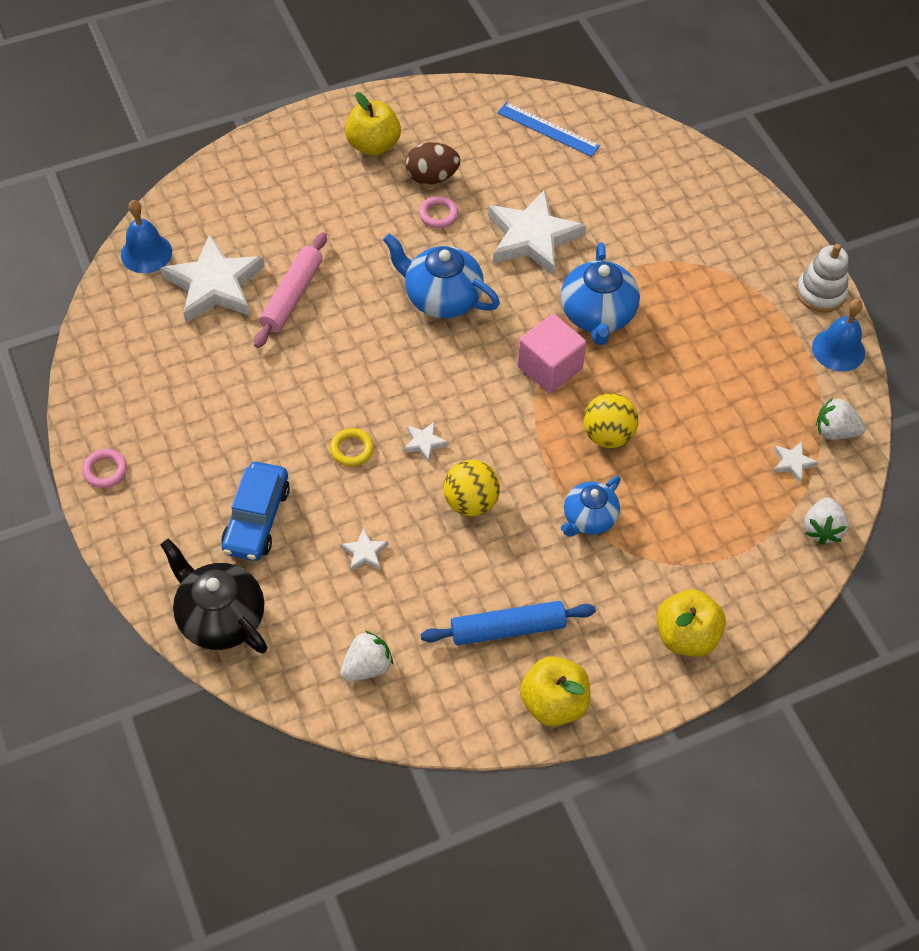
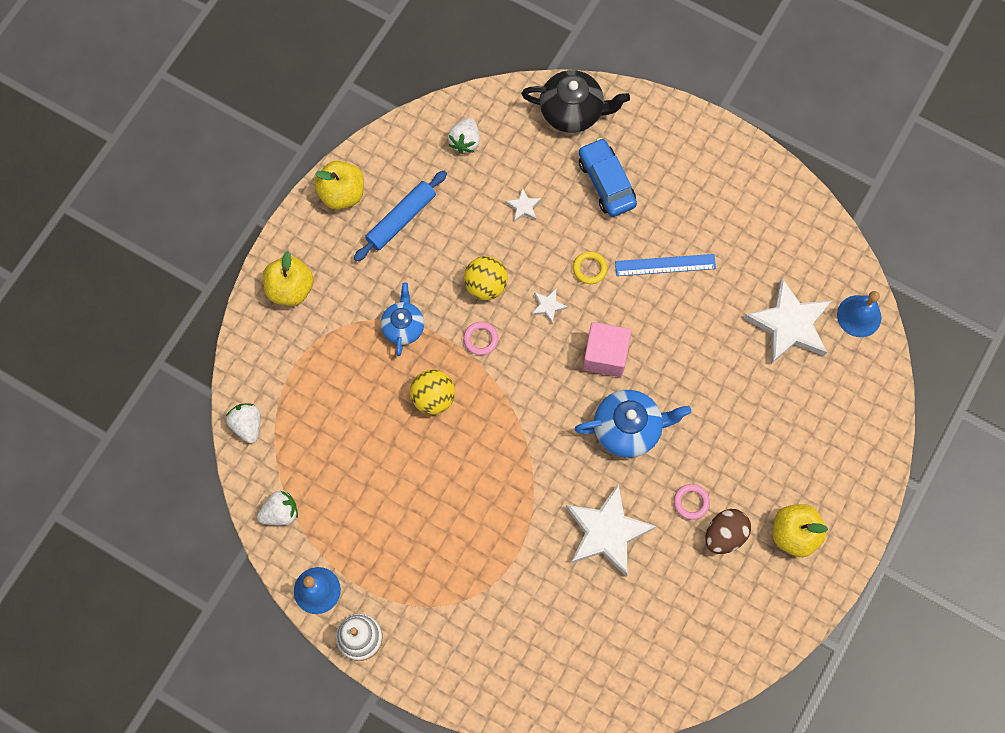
camera: 145 degrees right, 15 degrees up
(105, 470) = (725, 148): pink ring -> pink ring (480, 339)
(292, 296) = (730, 354): pink rolling pin -> none
(548, 129) = (677, 654): blue ruler -> blue ruler (665, 265)
(549, 367) = (510, 424): pink cube -> pink cube (605, 355)
(597, 315) = (509, 494): blue teapot -> none
(792, 463) = (295, 464): white star -> none

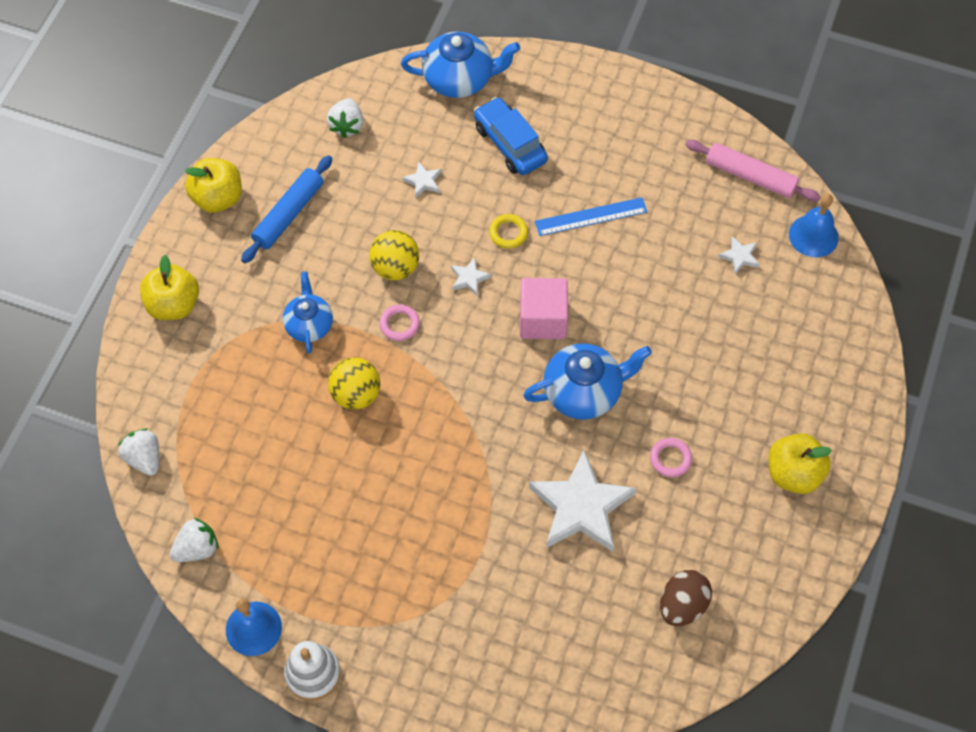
camera: 10 degrees left, 10 degrees down
(572, 111) = (460, 79): black teapot -> blue teapot
(724, 535) = (715, 488): brown egg -> brown egg (682, 605)
(789, 325) = (739, 256): white star -> white star, size x0.42
(814, 249) = (750, 176): none -> pink rolling pin

